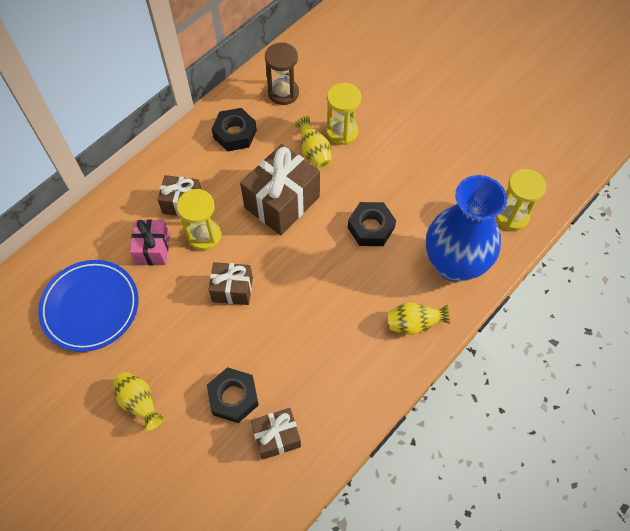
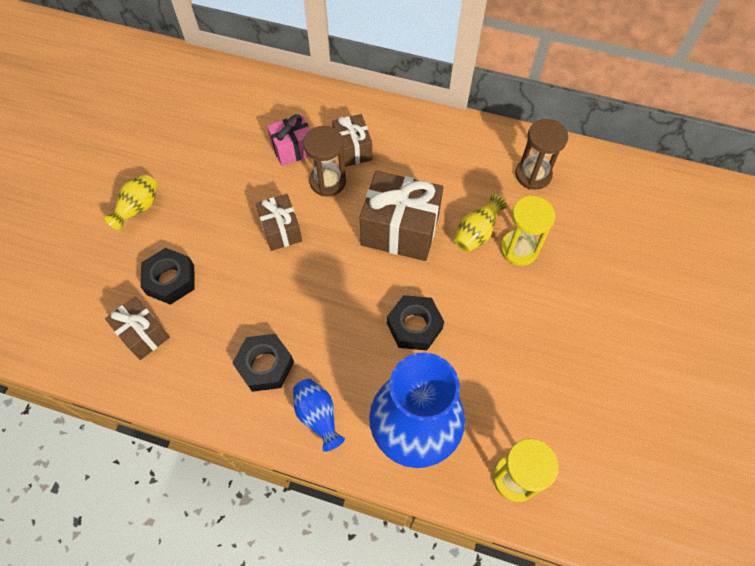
camera: 65 degrees right, 0 degrees up
(90, 307) = (215, 131): blue plate -> none
(204, 235) = (328, 181): yellow hourglass -> brown hourglass
(235, 134) = (455, 156): black nut -> black nut (265, 365)
(413, 324) = (318, 416): yellow vase -> blue vase

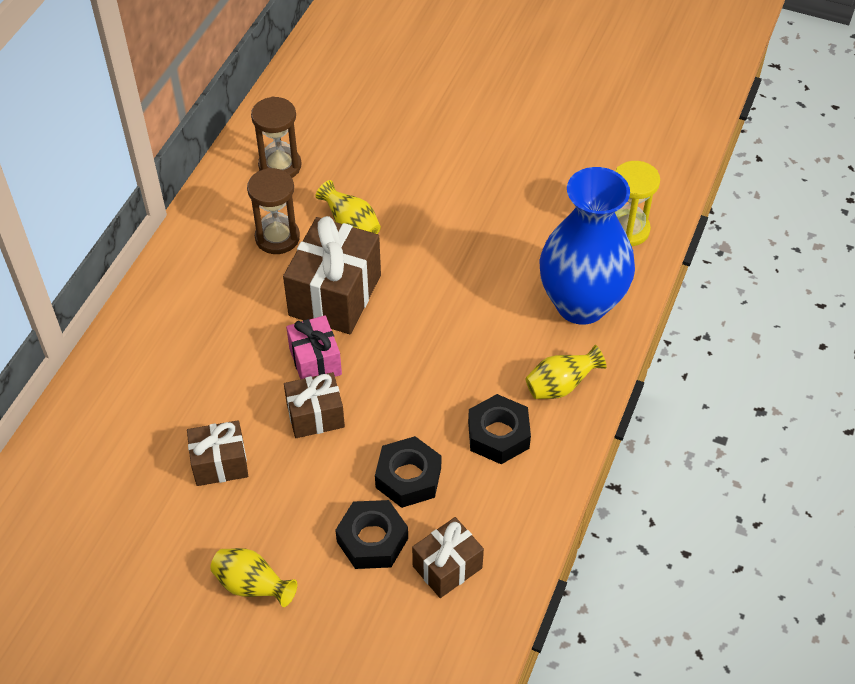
camera: 85 degrees left, 10 degrees down
(293, 149) = (188, 400): pink gift -> pink gift (315, 361)
(318, 416) = (560, 386): blue vase -> yellow vase
(328, 181) = (249, 363): brown hourglass -> brown hourglass (277, 237)
(352, 149) = (204, 334): brown gift -> brown gift (220, 463)
(414, 326) = (461, 293): black nut -> black nut (408, 477)
(519, 249) = (376, 192): yellow hourglass -> none

